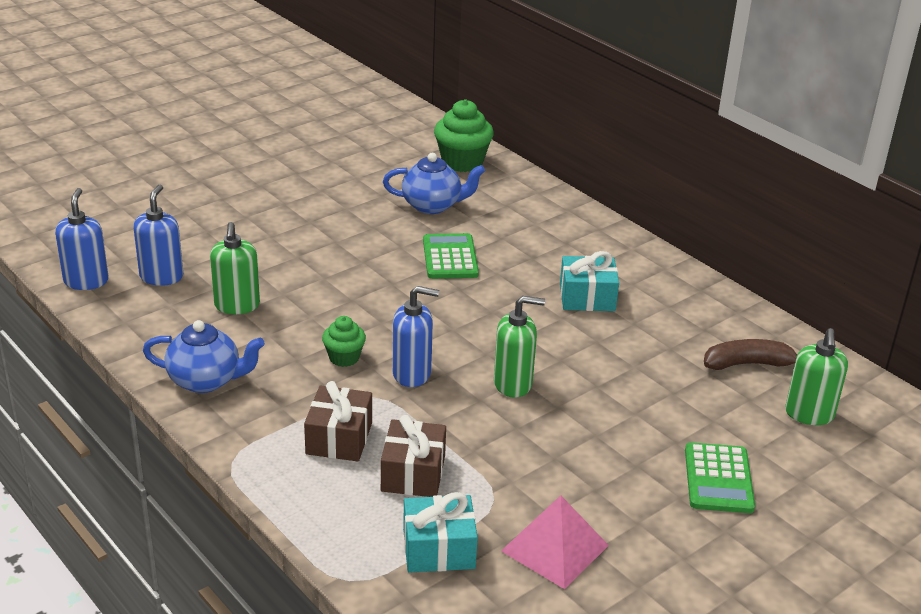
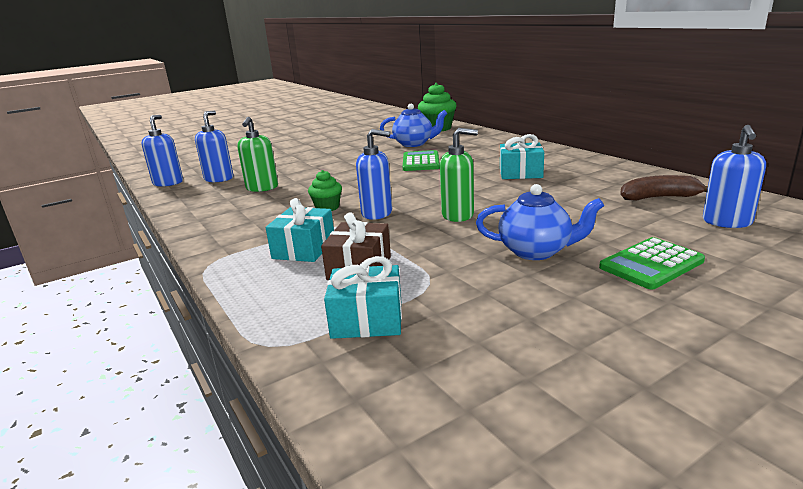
camera: 10 degrees right, 10 degrees down
(206, 380) = (217, 222): blue teapot -> blue teapot (536, 251)
(339, 438) = (304, 249): brown gift -> turquoise gift
(555, 548) = (486, 317): pink pyramid -> none
(718, 479) = (651, 264): green calculator -> green calculator turned 45 degrees clockwise
(809, 414) = (727, 222): green soap dispenser -> blue soap dispenser

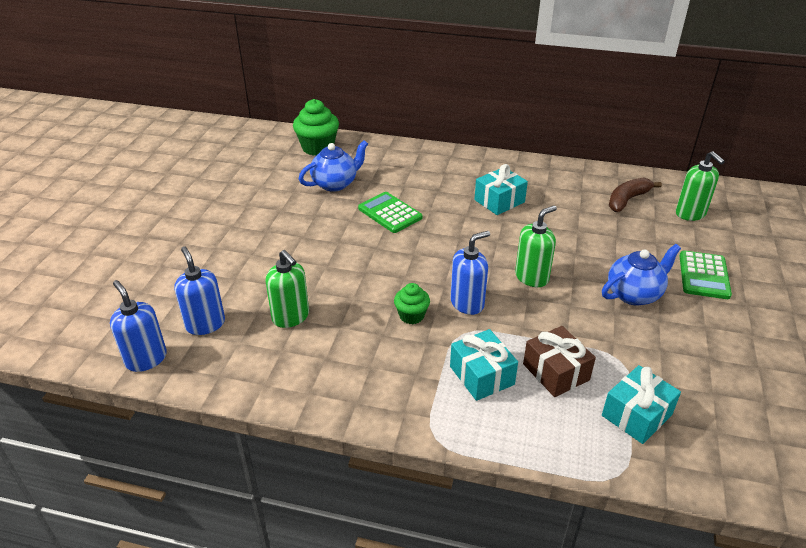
camera: 45 degrees left, 15 degrees up
(727, 222) = (690, 214): blue soap dispenser -> green soap dispenser

